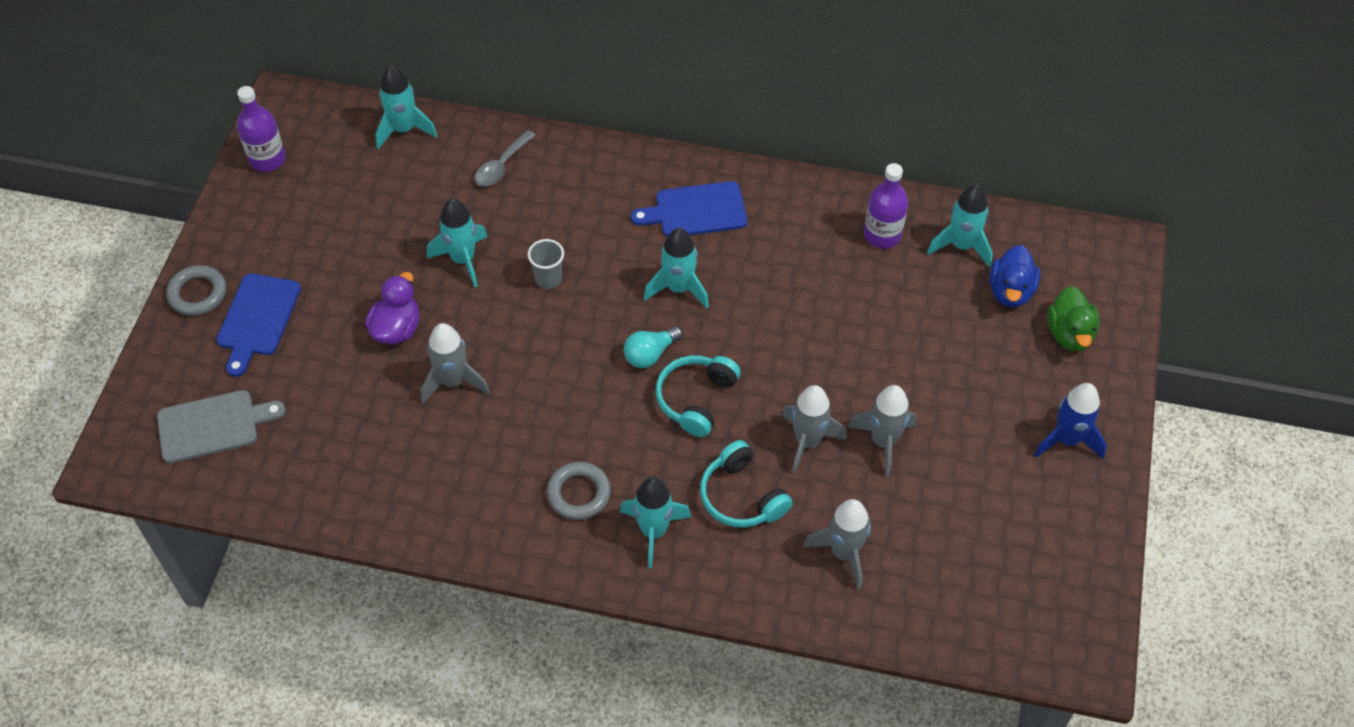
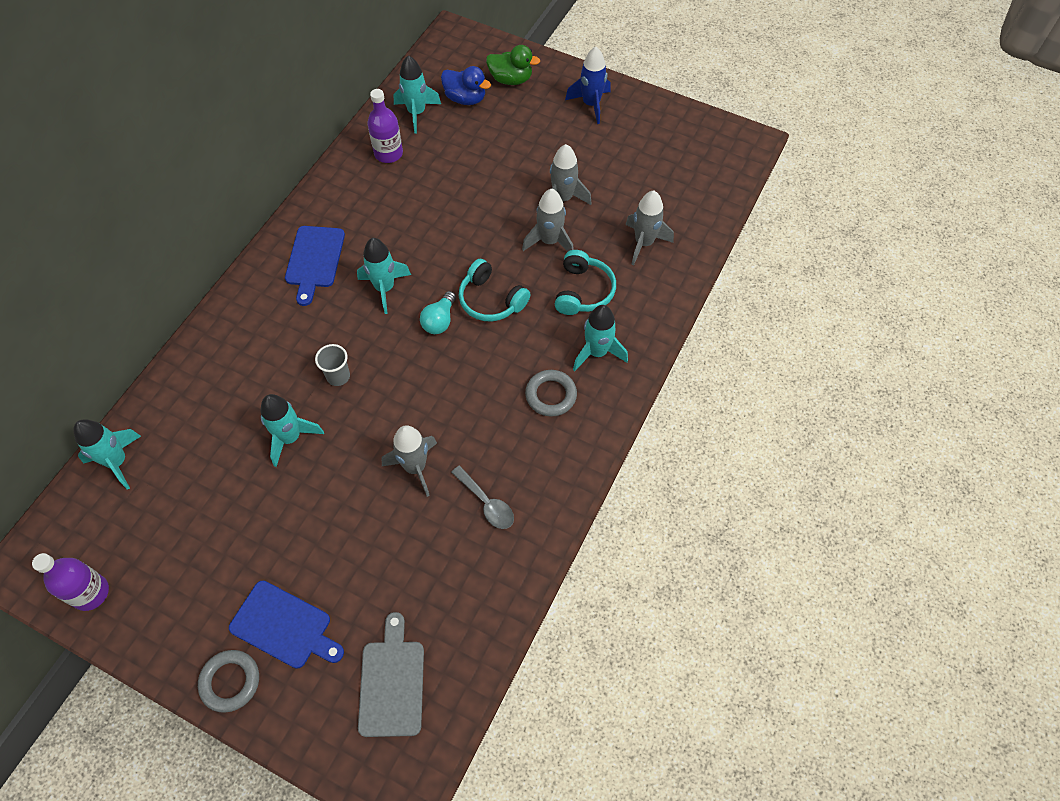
camera: 75 degrees left, 5 degrees up
(397, 329) = (343, 504): purple duck -> none
(501, 166) = (201, 389): grey spoon -> grey spoon (487, 503)
(650, 354) = (439, 320): turquoise light bulb -> turquoise light bulb turned 45 degrees clockwise
(741, 496) = (583, 291): turquoise headphones -> turquoise headphones turned 60 degrees counterclockwise

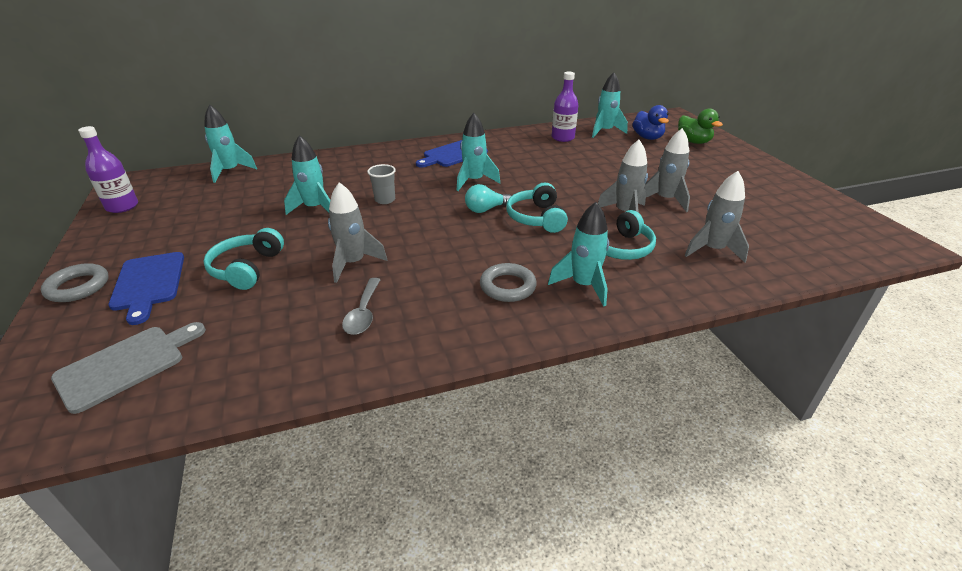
camera: 45 degrees right, 25 degrees down
(339, 544) = (247, 268): none -> turquoise headphones
(591, 104) = (748, 171): blue rocket -> none

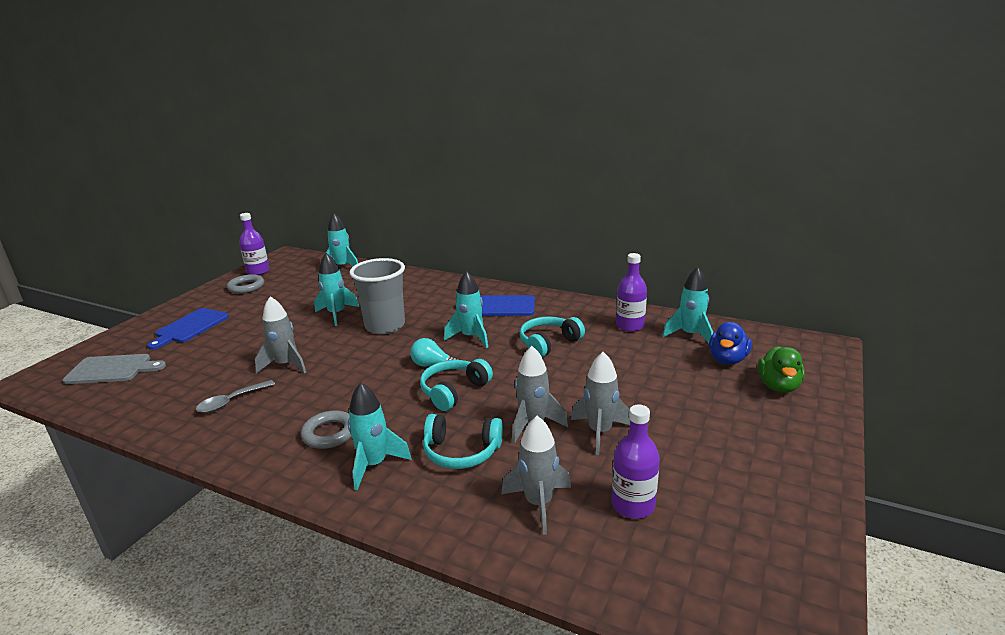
camera: 45 degrees right, 10 degrees down
(78, 287) = (167, 314): grey ring -> grey ring (246, 287)
(247, 268) = (238, 340): turquoise headphones -> turquoise headphones (548, 343)
(385, 200) = (385, 326): grey cup -> grey cup, size x2.07
(749, 226) = (633, 505): none -> purple bottle

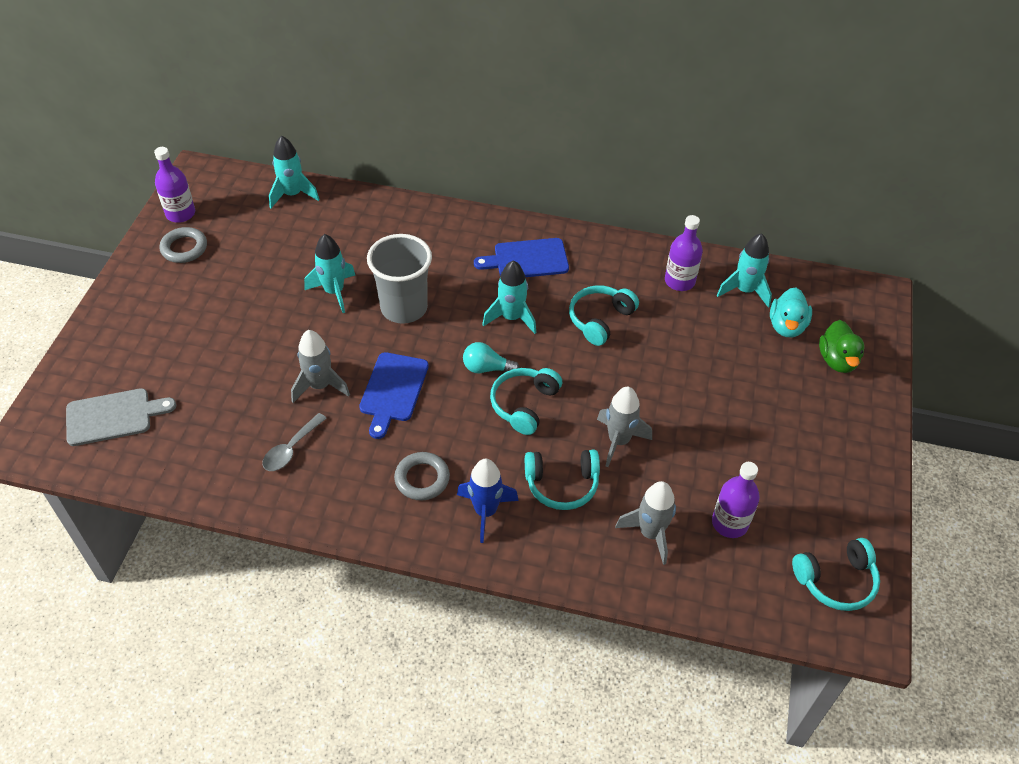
camera: 15 degrees left, 25 degrees up
(190, 327) = (160, 333): blue cutting board -> blue cutting board (393, 390)
(374, 465) = (485, 511): turquoise rocket -> blue rocket
(600, 432) = (683, 442): grey rocket -> none
(727, 359) = (786, 326): blue duck -> turquoise duck
(758, 580) = (836, 580): none -> turquoise headphones

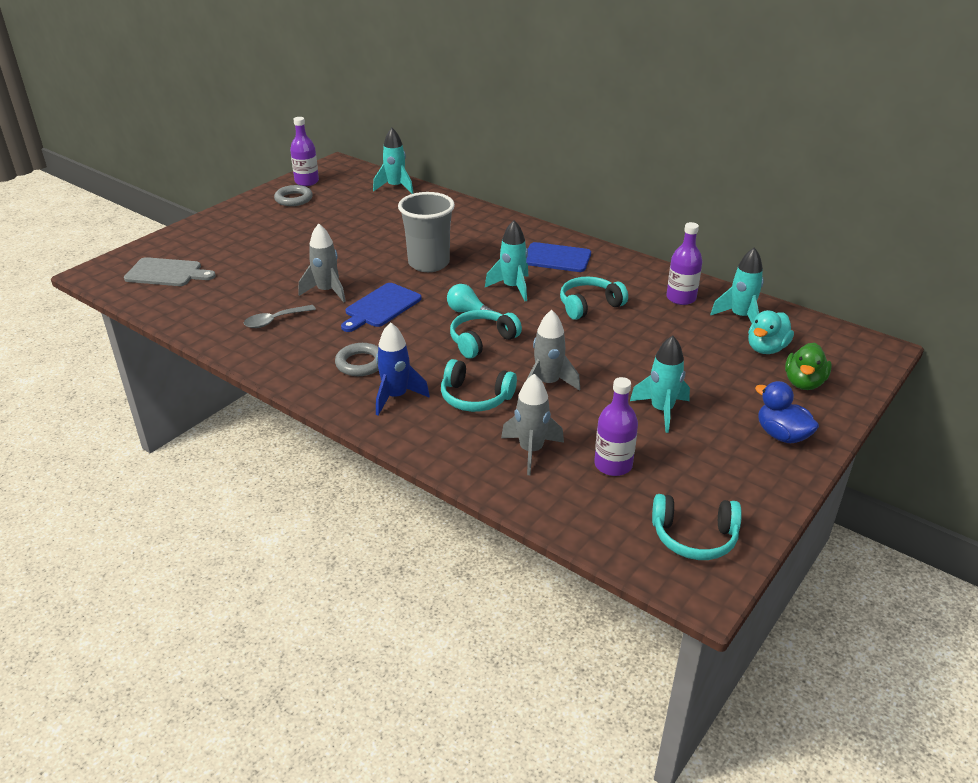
camera: 25 degrees right, 15 degrees down
(334, 292) = (382, 243): turquoise rocket -> turquoise rocket (661, 410)
(848, 433) = (781, 435): none -> blue duck

